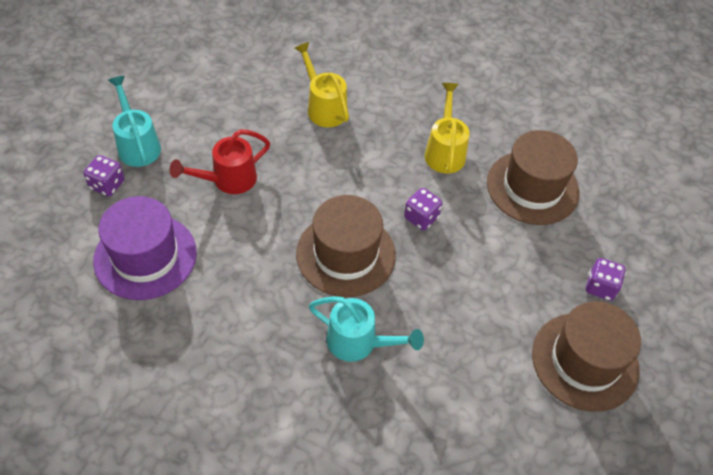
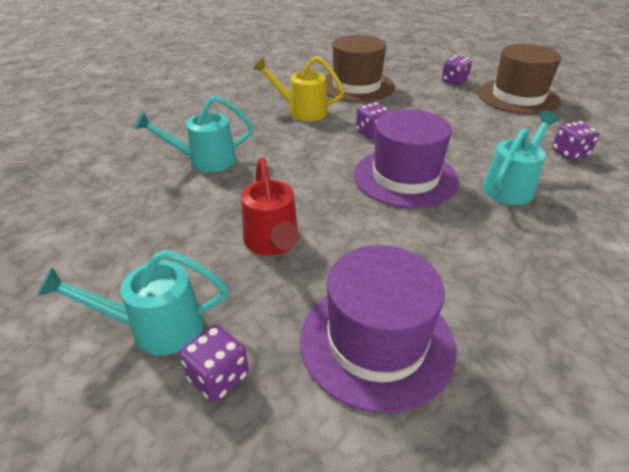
camera: 70 degrees left, 15 degrees down
(324, 107) = (205, 161): yellow watering can -> turquoise watering can
(346, 254) = (405, 177): brown hat -> purple hat
(448, 405) = (569, 153): none -> purple dice

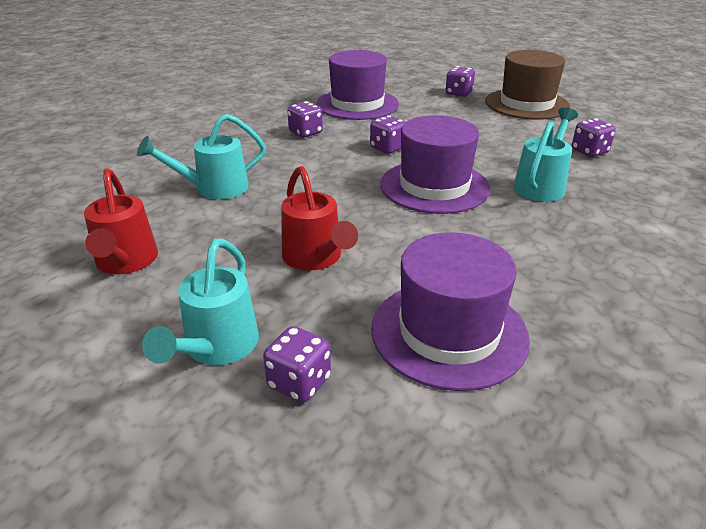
camera: 10 degrees left, 5 degrees down
(107, 227) = (126, 262): none -> red watering can
(156, 327) = (216, 348): turquoise watering can -> turquoise watering can turned 60 degrees counterclockwise
(302, 111) = (305, 133): yellow watering can -> purple dice
(356, 86) = (357, 104): brown hat -> purple hat

